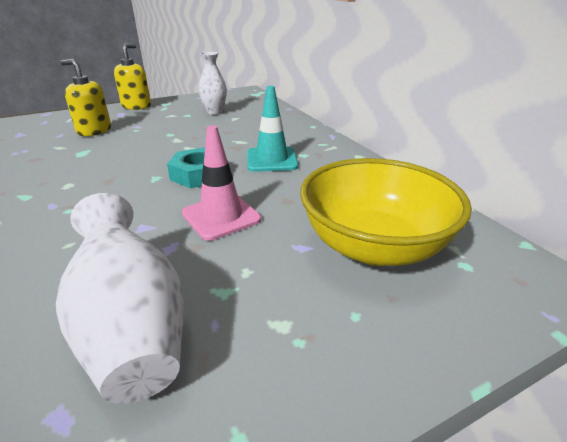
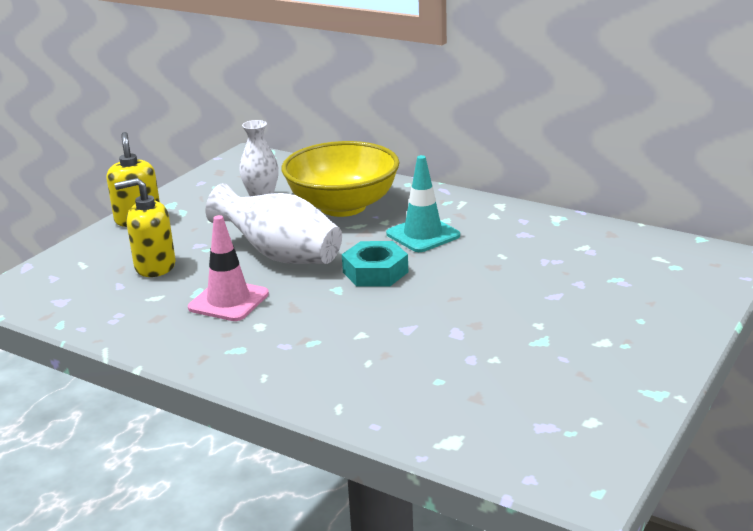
camera: 30 degrees left, 5 degrees down
(132, 327) = (514, 380): white vase -> white vase (280, 256)
(221, 216) = (459, 298): pink traffic cone -> pink traffic cone (228, 301)
(374, 246) = (604, 276): yellow bowl -> yellow bowl (343, 206)

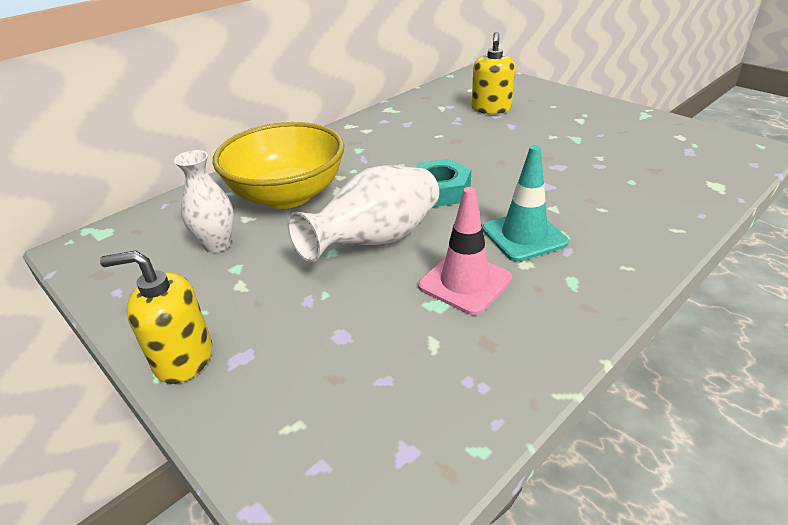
camera: 75 degrees left, 10 degrees up
(154, 266) = (346, 342): yellow soap dispenser -> yellow soap dispenser (491, 109)
(423, 235) = (381, 162): turquoise traffic cone -> turquoise traffic cone (524, 236)

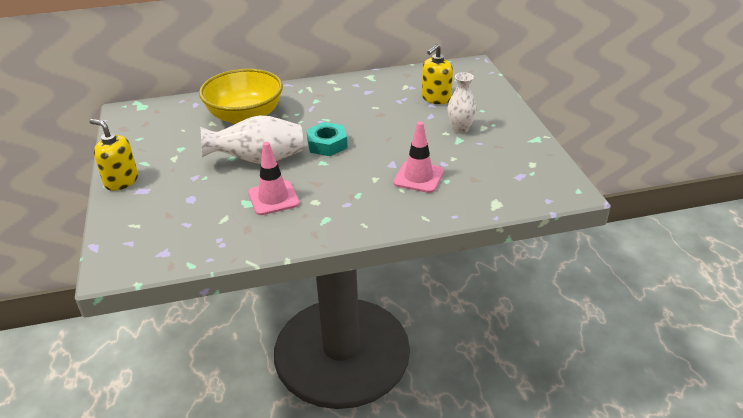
camera: 30 degrees right, 0 degrees up
(217, 244) = (184, 133): white vase -> white vase (460, 129)
(524, 236) = (335, 187): turquoise traffic cone -> none
(598, 188) = (418, 177): none -> pink traffic cone

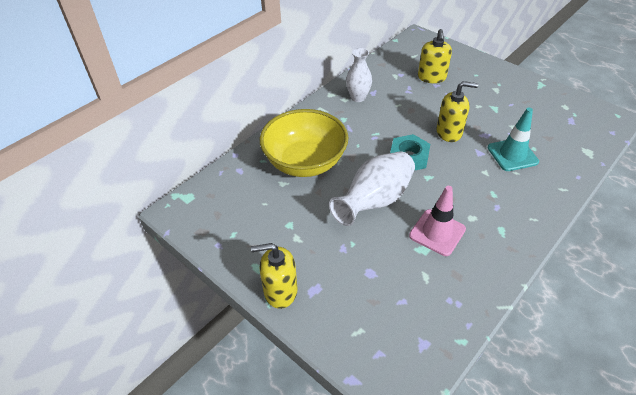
camera: 35 degrees left, 10 degrees up
(388, 141) = (449, 132): none -> yellow soap dispenser
(418, 177) = (512, 155): pink traffic cone -> turquoise traffic cone
(460, 129) = (483, 98): white vase -> white vase (358, 97)

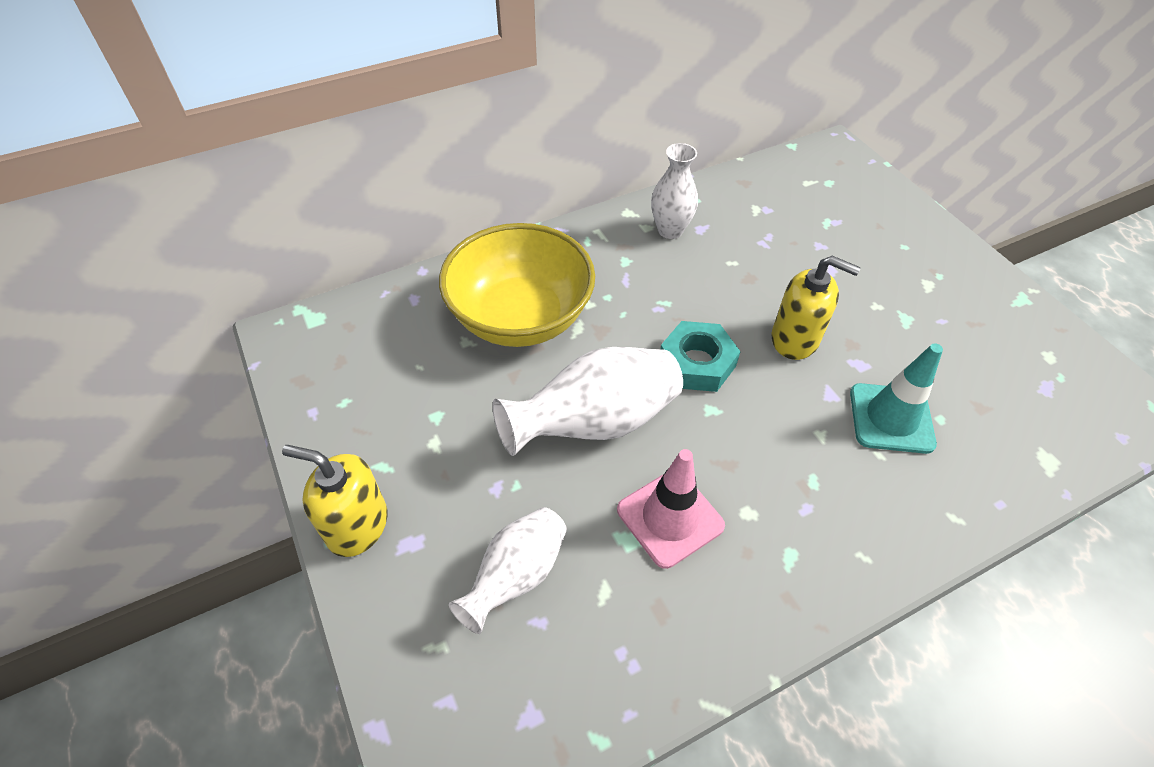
camera: 20 degrees right, 5 degrees up
(378, 285) = (516, 576): none -> white vase
(431, 77) = (819, 229): yellow soap dispenser -> none

